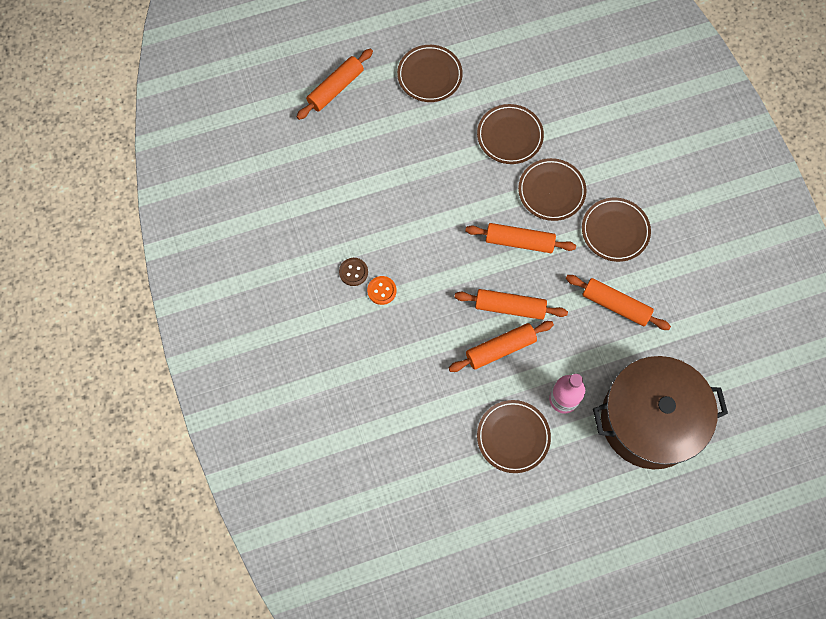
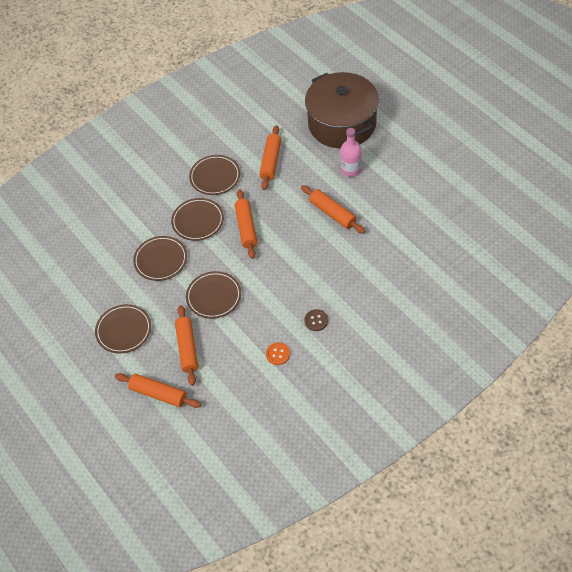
camera: 105 degrees left, 15 degrees down
(381, 290) = (322, 297): orange button -> orange button (278, 354)
(509, 307) = (299, 217): orange rolling pin -> orange rolling pin (187, 348)
(513, 437) = (390, 187): brown plate -> brown plate (214, 296)

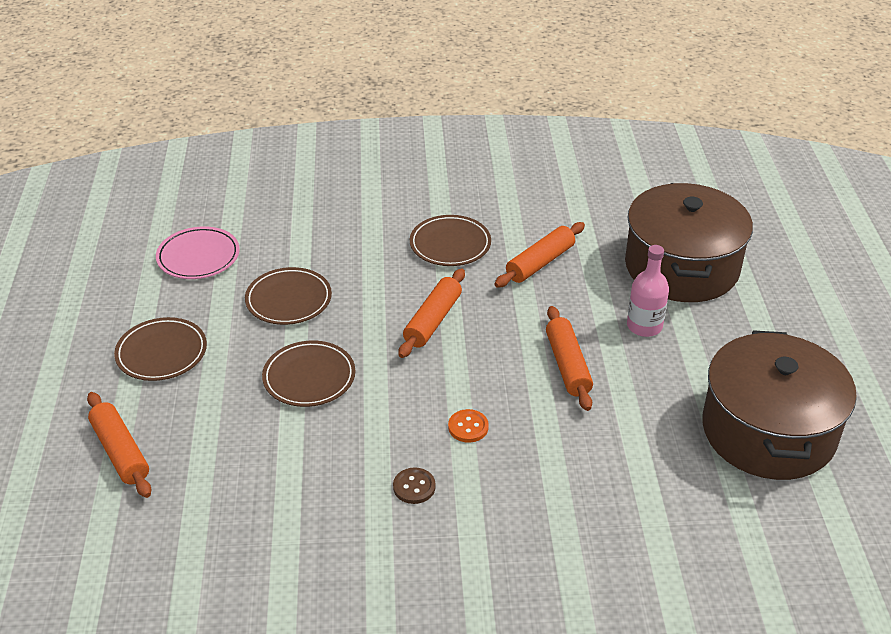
camera: 30 degrees right, 15 degrees down
(85, 264) = (198, 257): none -> pink plate
(187, 348) = (212, 419): orange rolling pin -> none
(198, 221) = (378, 281): brown plate -> none
(278, 354) = (319, 498): orange button -> orange button (468, 427)
(447, 194) = (768, 431): none -> brown pot

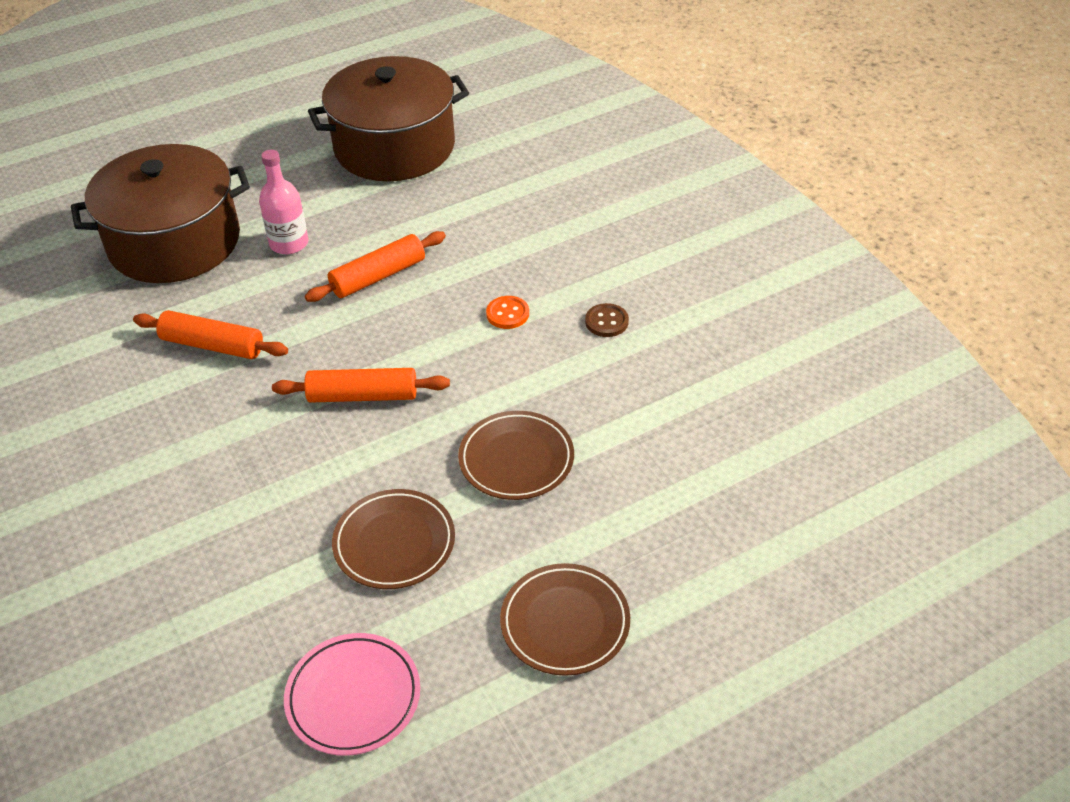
camera: 115 degrees left, 5 degrees up
(120, 452) = (735, 567): orange rolling pin -> none
(450, 244) = (207, 434): brown plate -> none

